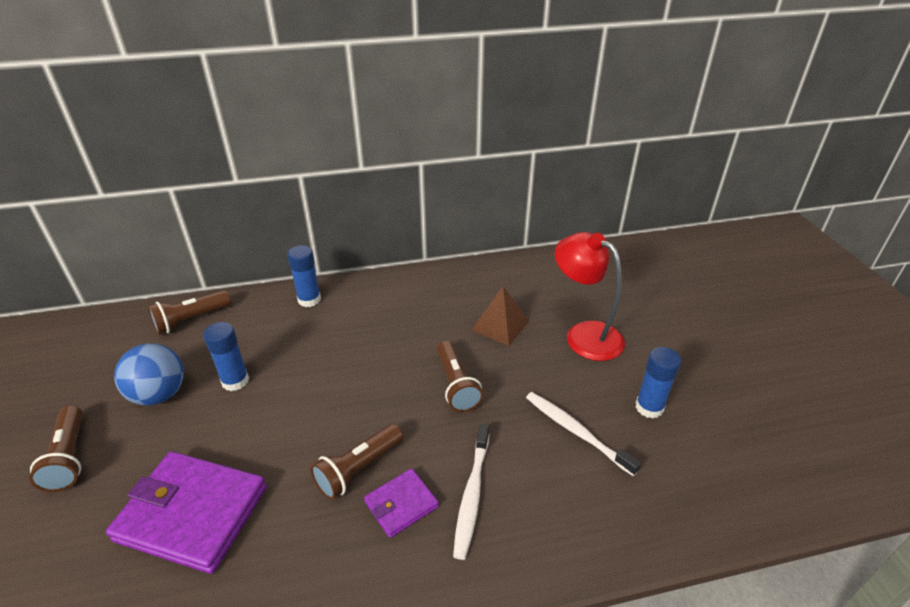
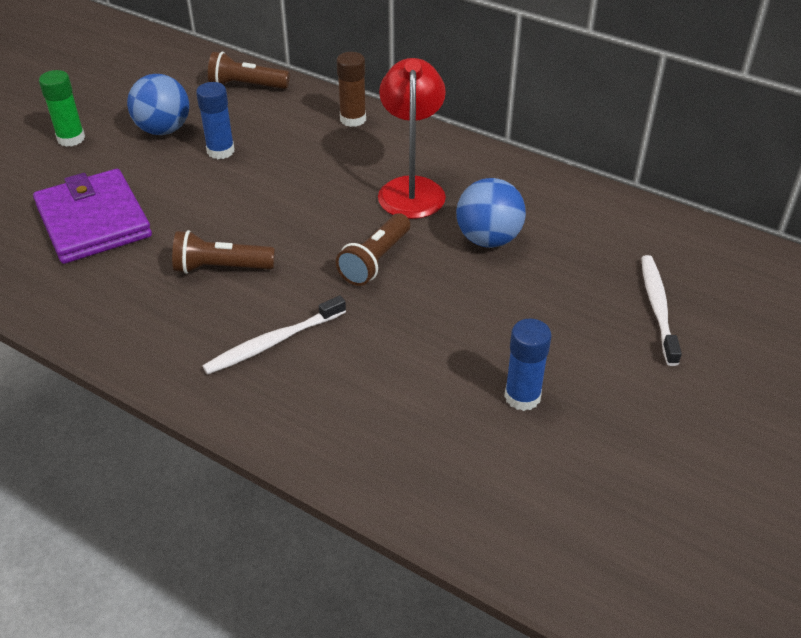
camera: 45 degrees right, 5 degrees up
(69, 457) = (71, 138): brown flashlight -> green glue stick
(309, 300) = (353, 119): blue glue stick -> brown glue stick
(401, 504) = (217, 311): purple wallet -> none
(500, 325) = (488, 239): brown pyramid -> blue ball
(576, 431) = (422, 364): white toothbrush -> white toothbrush (657, 308)
(584, 334) = (560, 299): red lamp -> red lamp (411, 188)

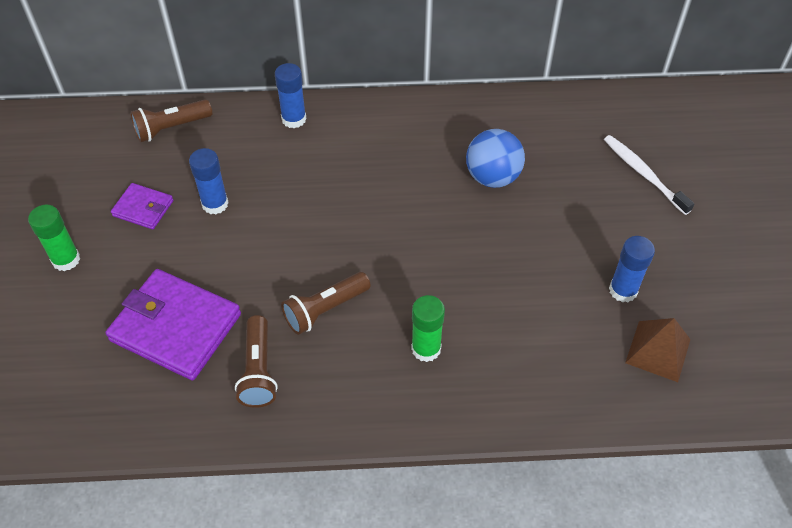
camera: 35 degrees left, 10 degrees up
(163, 130) = (143, 208): blue ball -> purple wallet
(273, 342) = (426, 349): white toothbrush -> green glue stick
(353, 119) = (294, 119): brown glue stick -> blue glue stick
(375, 261) = (432, 239): brown flashlight -> brown flashlight (259, 370)
(411, 188) = (399, 161): red lamp -> none
(502, 469) = (658, 351): none -> brown pyramid

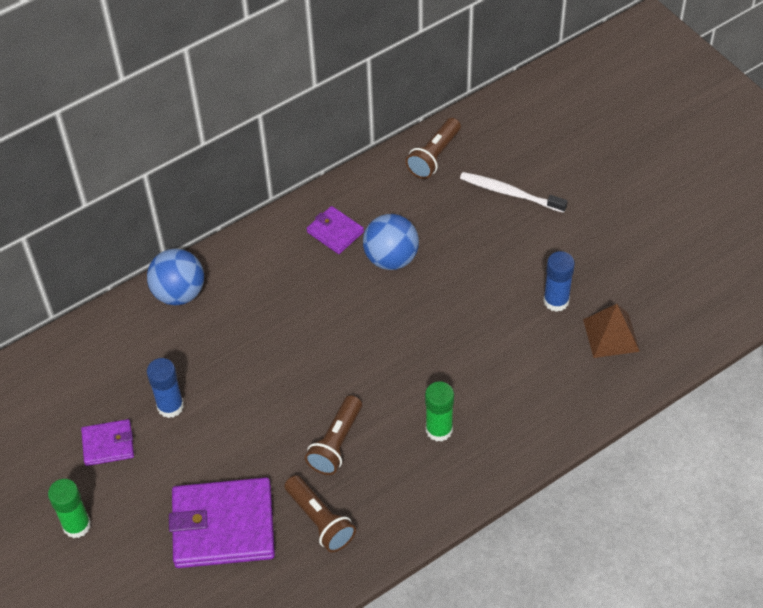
camera: 30 degrees left, 0 degrees up
(171, 128) = (71, 359): brown flashlight -> brown flashlight (434, 156)
(294, 119) = (179, 293): blue glue stick -> blue ball
(459, 132) = (335, 232): none -> purple wallet

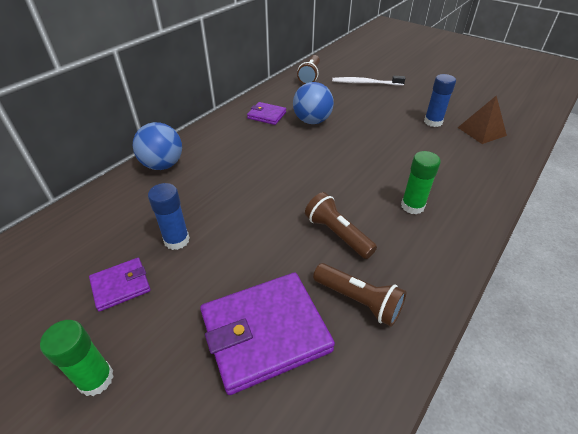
camera: 20 degrees left, 10 degrees down
(336, 443) = (337, 234): brown flashlight -> brown flashlight turned 135 degrees clockwise

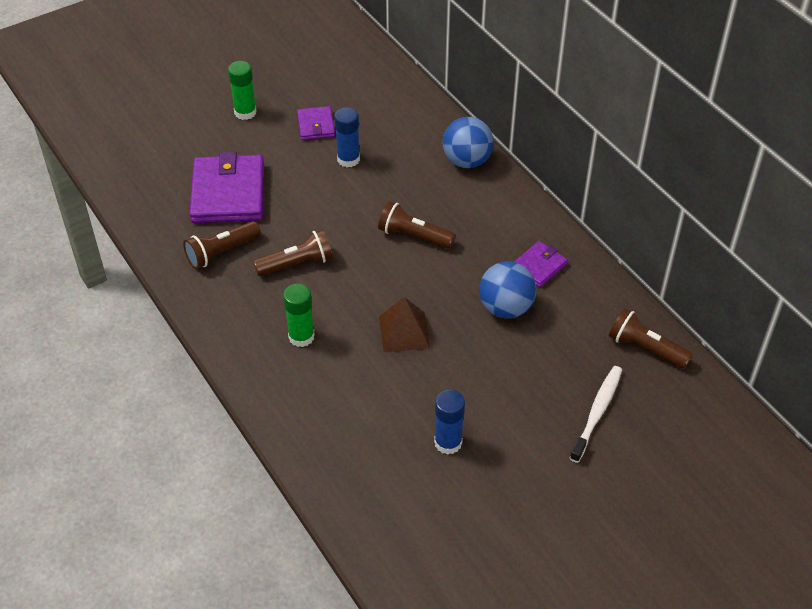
camera: 110 degrees right, 5 degrees up
(265, 173) = (413, 236): none -> brown flashlight
(481, 131) = (400, 488): brown pyramid -> brown pyramid (404, 332)

